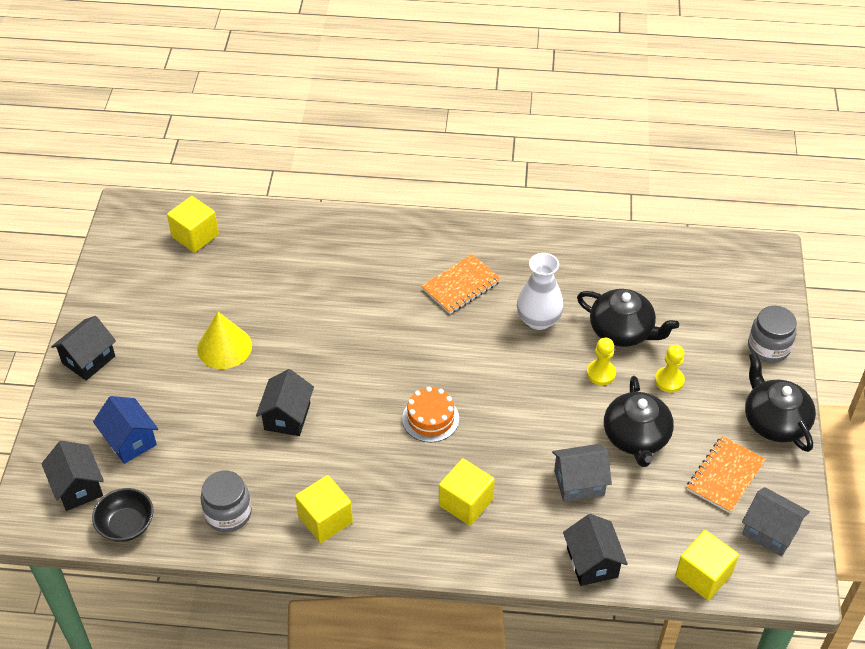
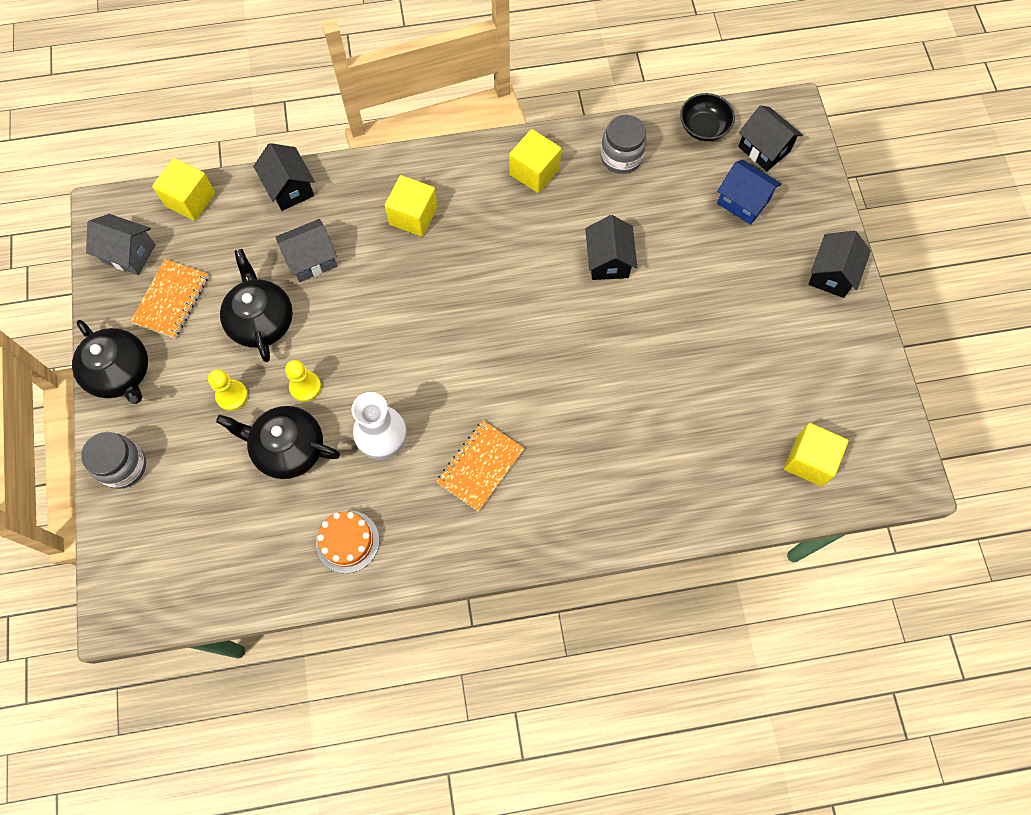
camera: 165 degrees right, 20 degrees up
(224, 347) = (704, 322): yellow cone -> none
(430, 418) = (468, 292): orange cake -> orange cake (347, 541)

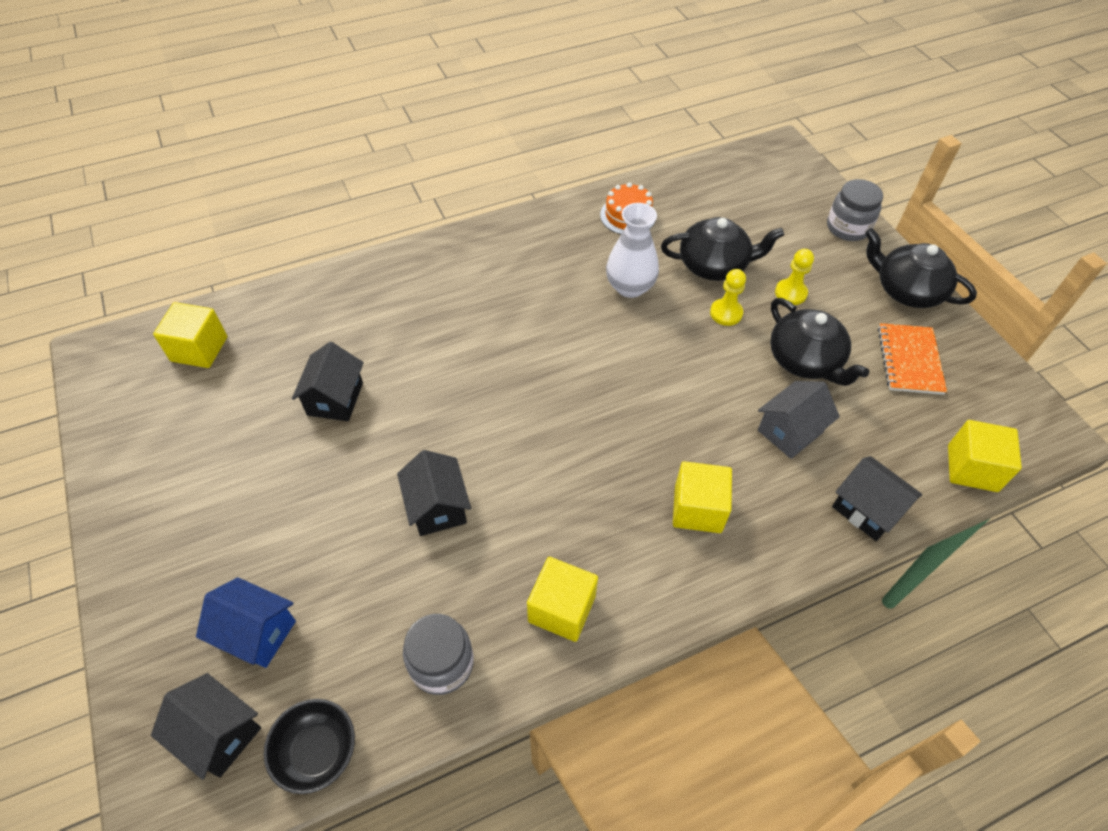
camera: 165 degrees right, 15 degrees down
(129, 253) = (989, 395): grey house -> none
(480, 466) = (530, 285): orange notebook -> none
(832, 274) = (141, 553): black house -> black house (335, 399)

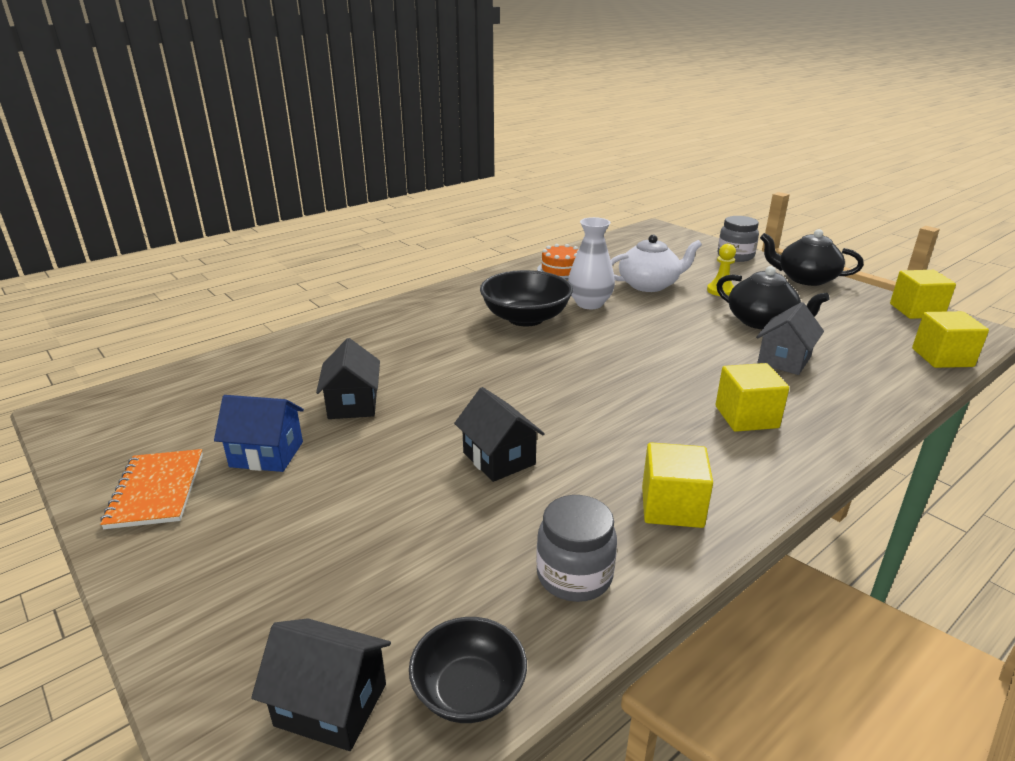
camera: 15 degrees left, 25 degrees down
(199, 349) = (191, 393): yellow cube -> yellow cube (916, 310)
(257, 632) = (342, 595): blue house -> blue house (266, 454)
(550, 298) = (525, 318): none -> black bowl
(714, 265) = (649, 285): black teapot -> white teapot
(726, 313) = (678, 307): yellow pawn -> none
(866, 509) = (885, 393): black house -> none
(910, 360) = (840, 311): orange notebook -> orange notebook (157, 490)

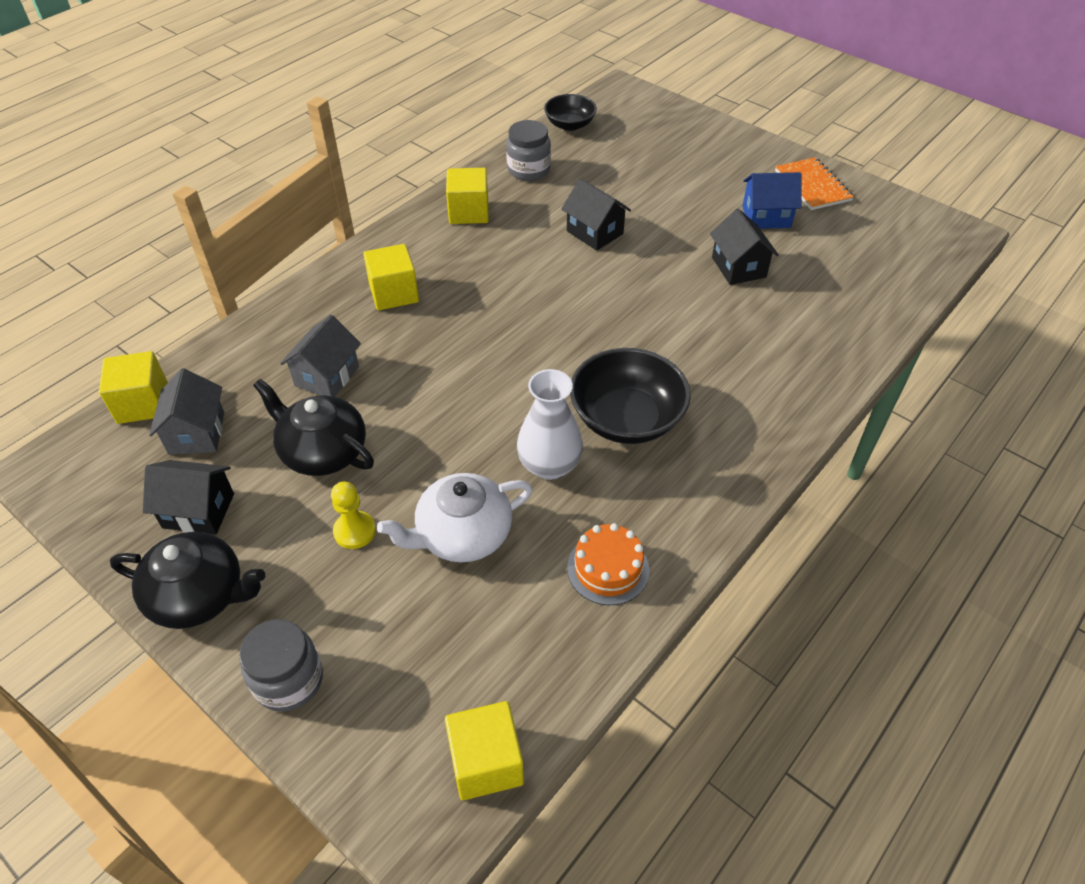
camera: 170 degrees right, 20 degrees up
(331, 705) = (627, 115): black house -> black house (198, 511)
(874, 338) = (197, 433): none -> grey house
(916, 310) = (90, 510): yellow cube -> yellow cube (486, 762)

